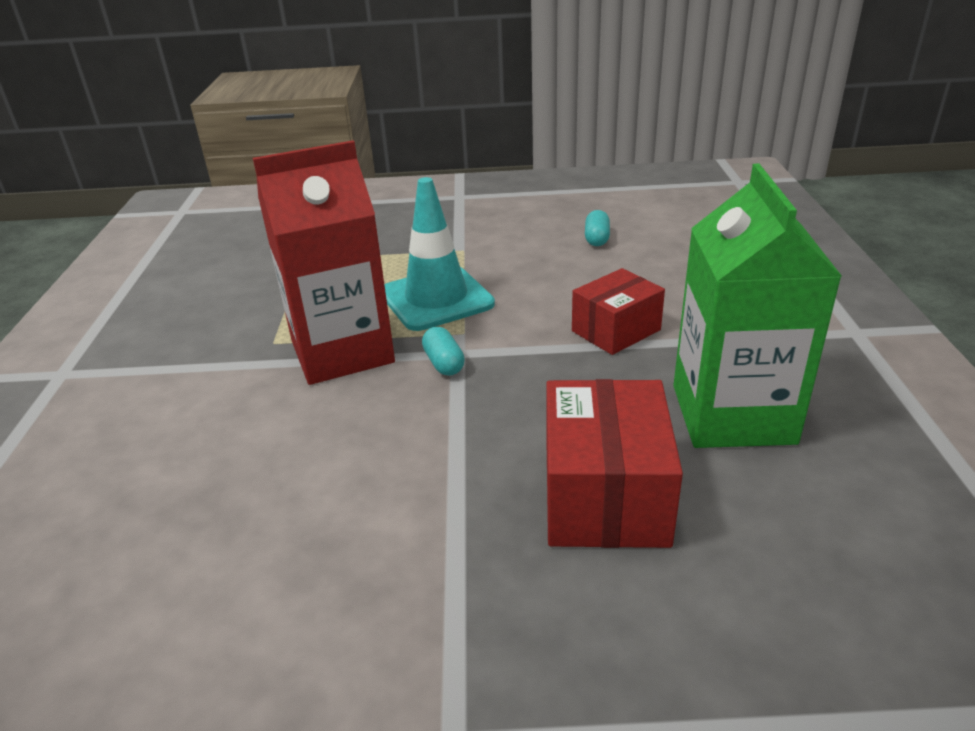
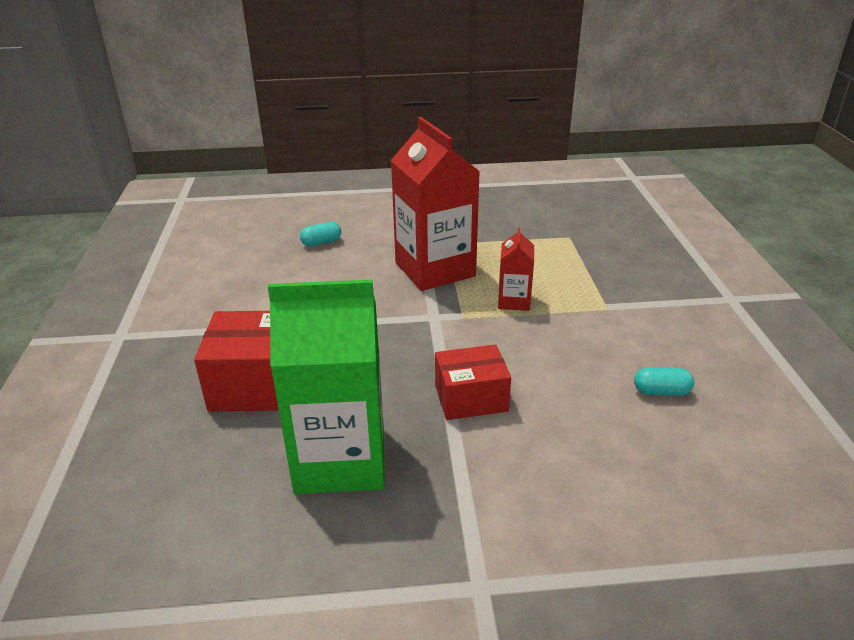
camera: 85 degrees right, 0 degrees up
(436, 299) = (514, 301): turquoise traffic cone -> red carton
(444, 363) = (420, 311): turquoise capsule -> turquoise capsule (321, 242)
(615, 330) = (471, 398): red box -> red box turned 60 degrees counterclockwise

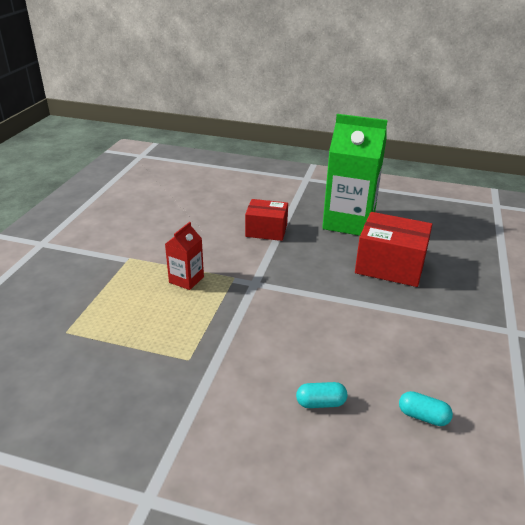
camera: 160 degrees left, 0 degrees up
(435, 269) = (223, 327): red carton -> none
(661, 392) = (164, 210): turquoise capsule -> turquoise capsule (423, 416)

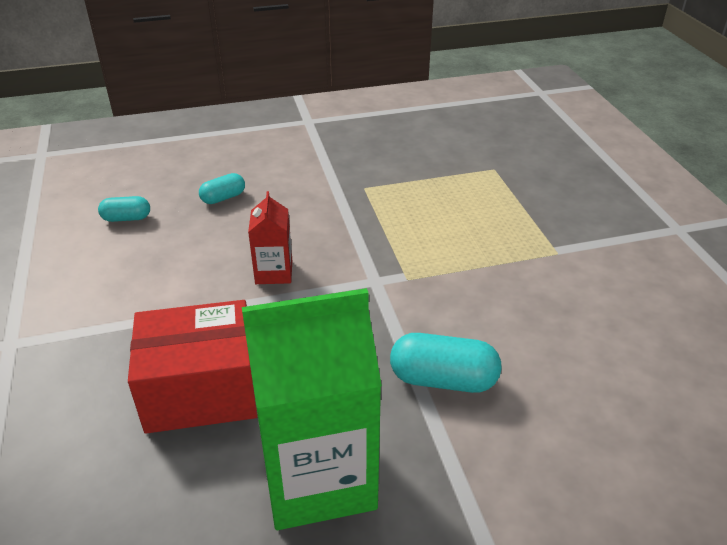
camera: 150 degrees right, 5 degrees up
(186, 279) = (457, 253): red carton -> red carton (274, 272)
(266, 230) = (443, 379): red box -> turquoise capsule

